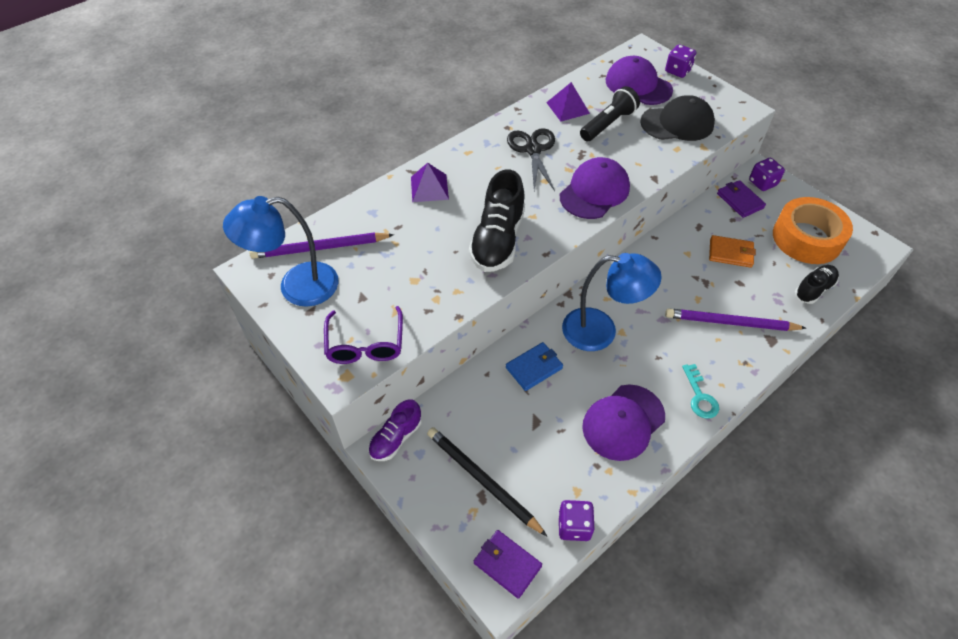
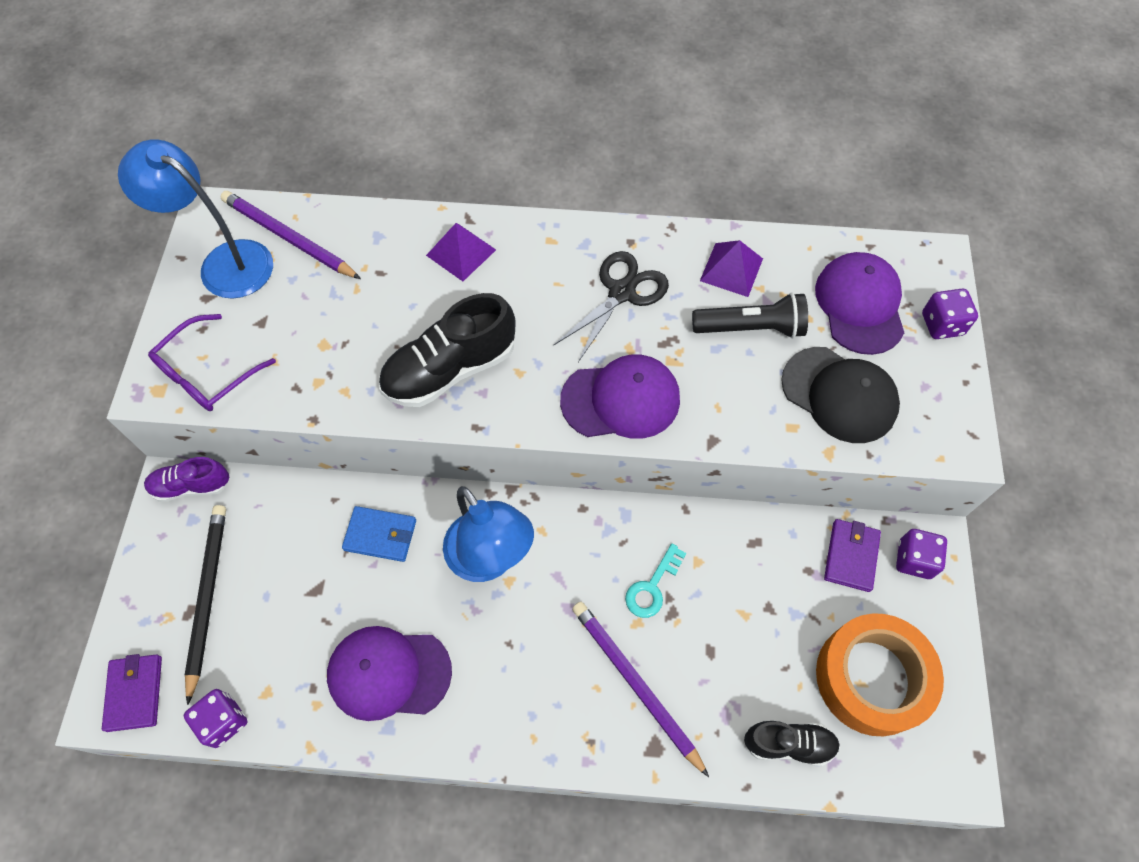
camera: 45 degrees right, 10 degrees up
(700, 396) = (494, 726): turquoise key -> turquoise key (652, 587)
(730, 253) = (748, 608): orange wallet -> none

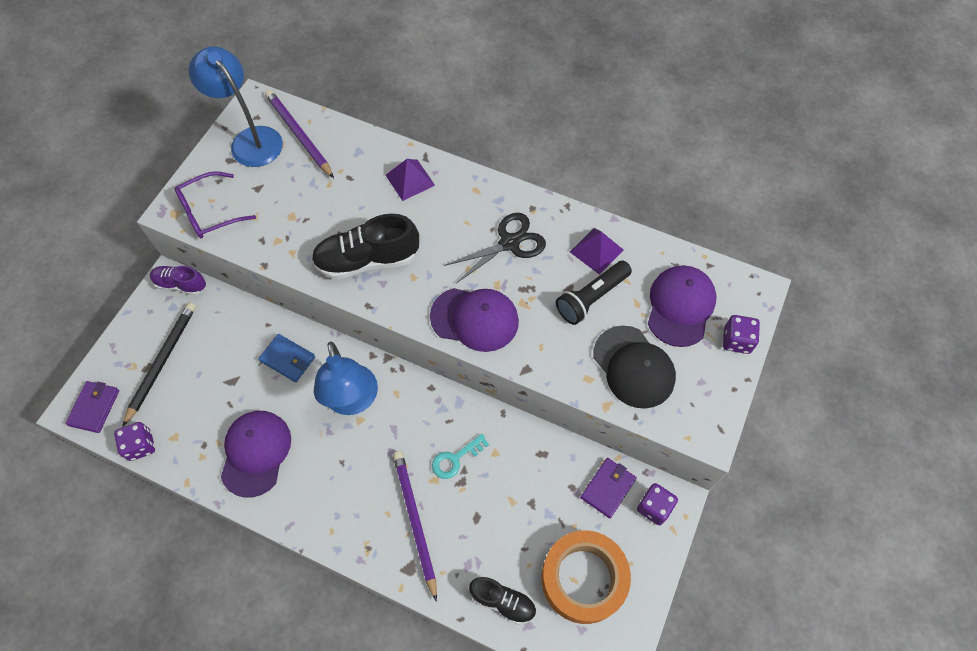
camera: 20 degrees right, 0 degrees up
(389, 673) = (256, 453): purple cap -> purple cap turned 75 degrees clockwise
(751, 328) = (591, 298): black flashlight -> black flashlight turned 120 degrees clockwise

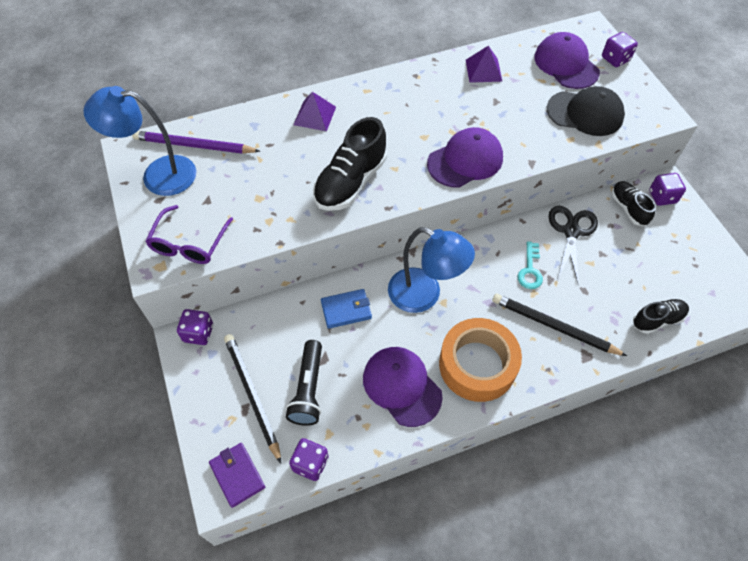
camera: 45 degrees left, 5 degrees down
(181, 284) = (198, 333): purple shoe -> purple dice
(415, 521) = (554, 326): purple pencil -> black pencil
(509, 243) = (428, 104): black scissors -> black scissors (571, 231)
(583, 579) = (678, 266): orange tape -> orange tape (477, 365)
(591, 298) = (514, 96): black flashlight -> black flashlight (308, 389)
(608, 488) = (628, 208): purple wallet -> black shoe

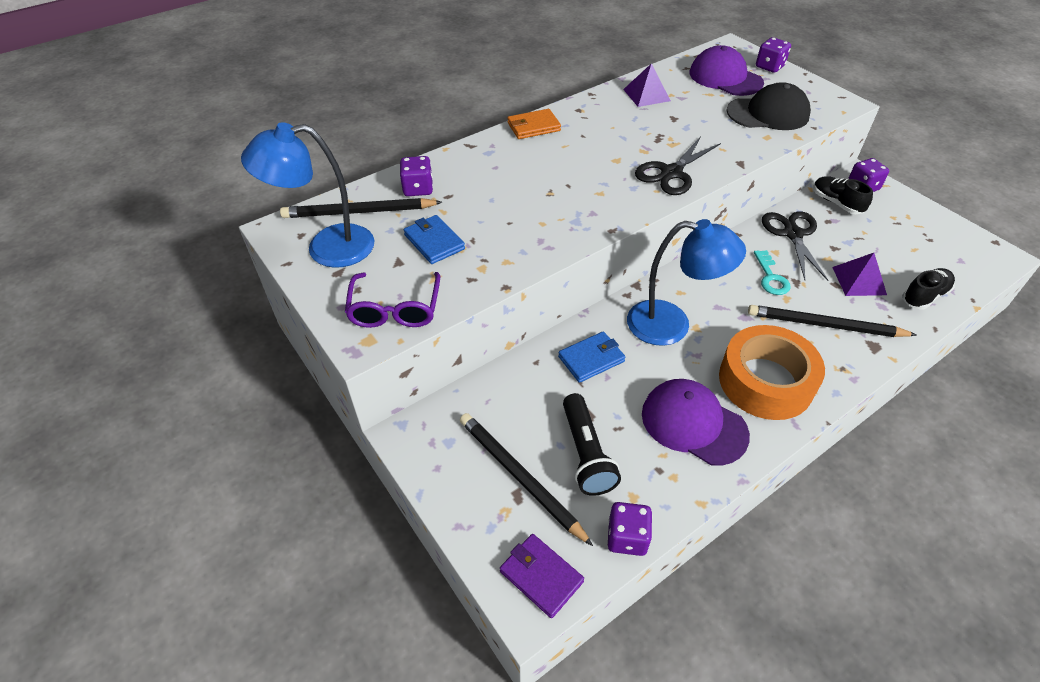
camera: 15 degrees left, 10 degrees down
(194, 146) = (359, 212): purple pencil -> black pencil
(198, 333) = (423, 423): purple dice -> purple dice (418, 189)
(241, 187) = (434, 242): none -> blue wallet
(315, 115) = (487, 161): purple pyramid -> purple pyramid (859, 281)
(350, 182) = (558, 214): black shoe -> none
(368, 87) = (533, 127): none -> orange wallet
(465, 160) = (671, 173): purple cap -> black scissors

